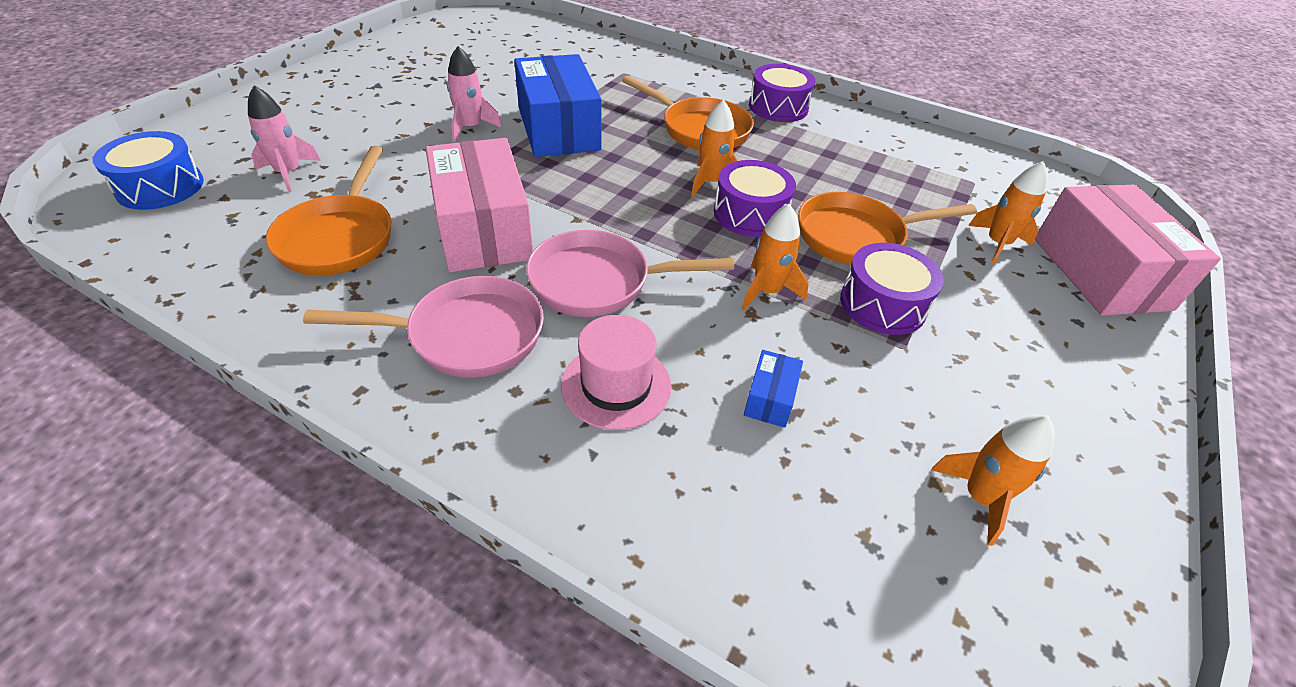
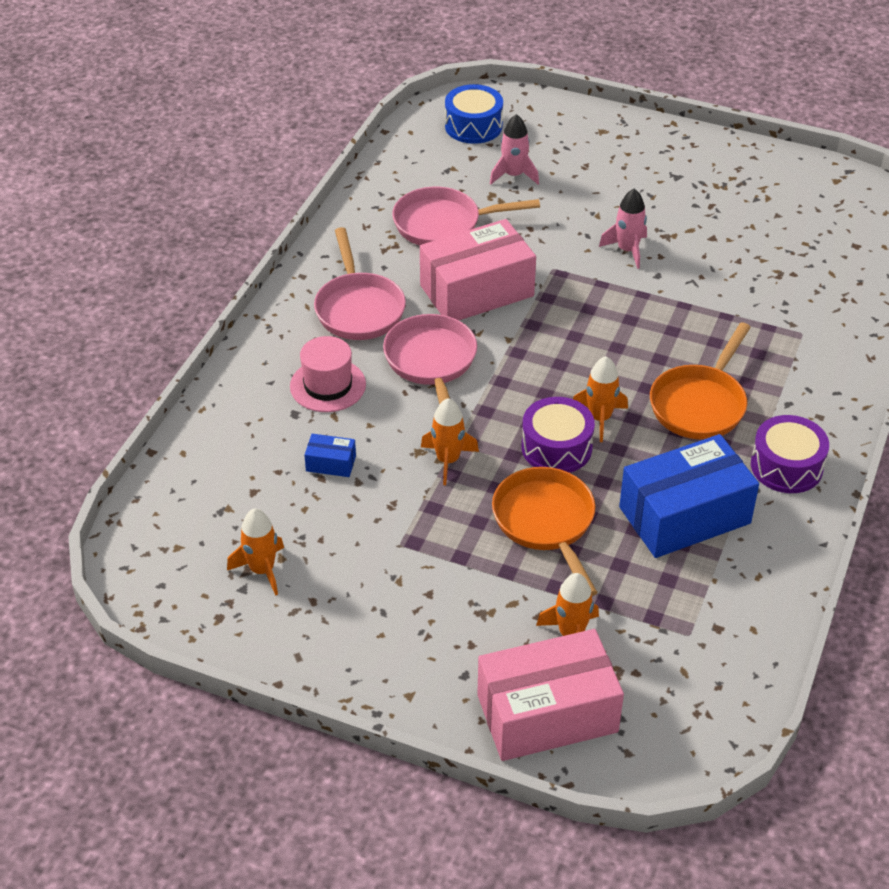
camera: 85 degrees right, 0 degrees up
(339, 238) = (443, 224): orange pan -> pink pan
(559, 129) = (652, 305): blue box -> blue box (684, 515)
(883, 304) = (451, 534): purple drum -> none

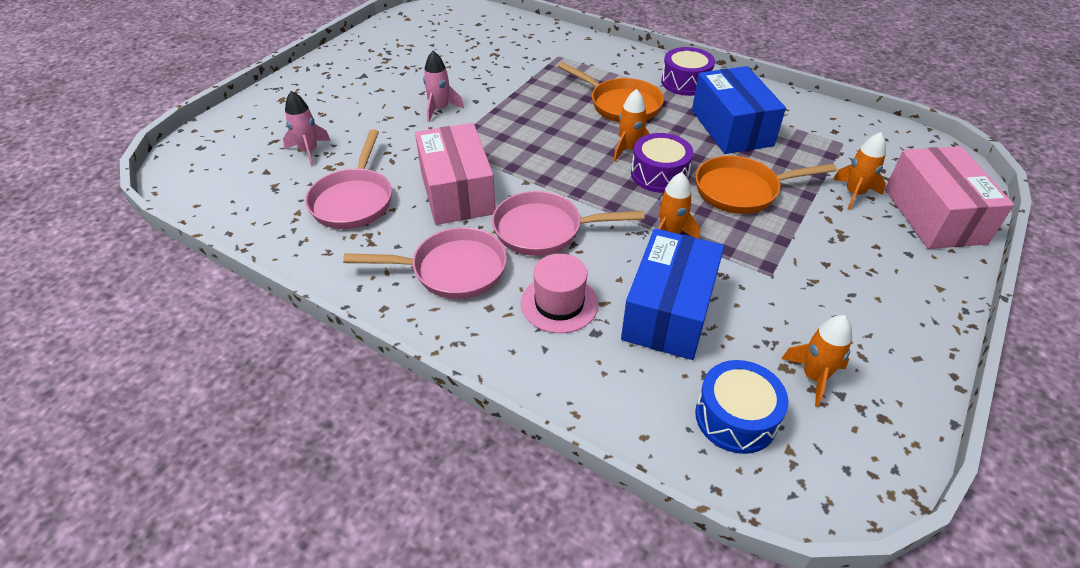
camera: 80 degrees left, 0 degrees up
(331, 463) = (669, 311): blue box -> blue box, size x2.39
(473, 126) = (219, 165): blue drum -> blue drum (736, 417)

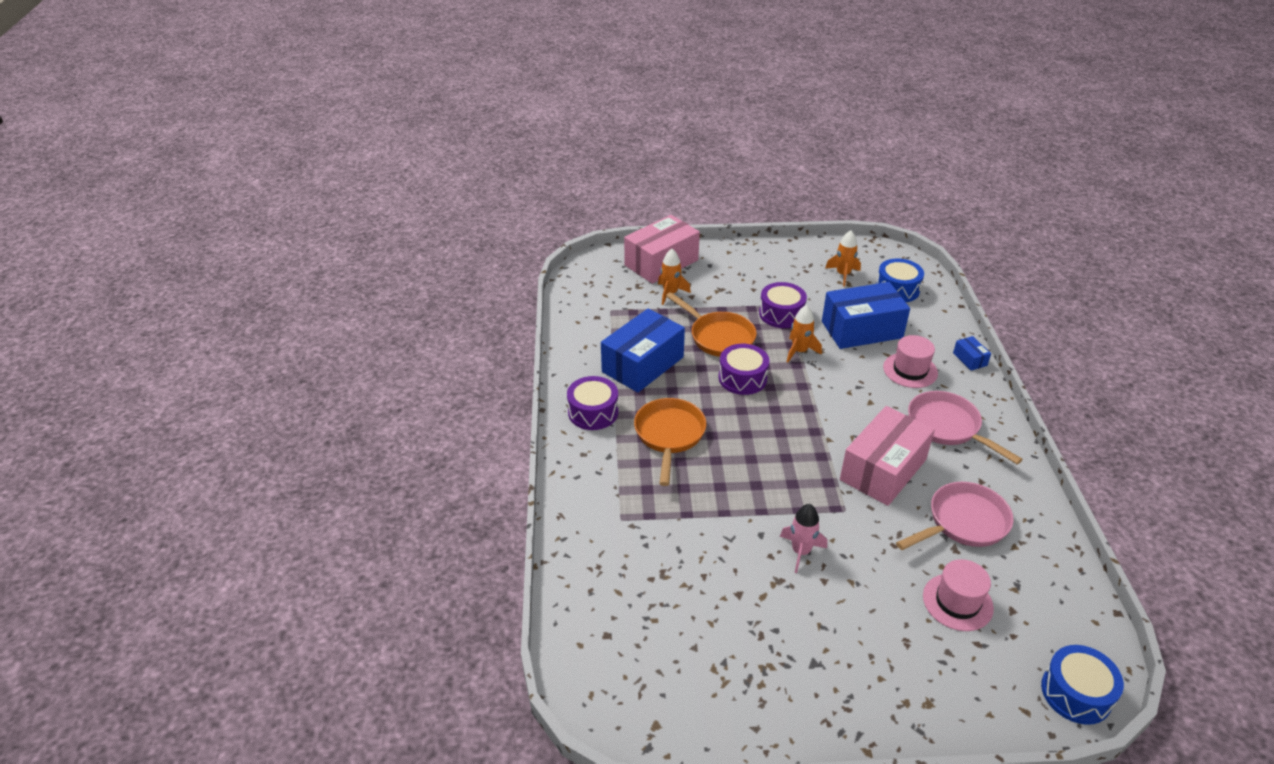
camera: 125 degrees left, 5 degrees down
(188, 157) = (1076, 693): none -> blue drum
(309, 151) = (957, 602): pink rocket -> pink hat
(525, 377) = (969, 359): none -> blue box
(544, 230) = (863, 405): pink pan -> none
(629, 149) = (728, 404): orange rocket -> none
(753, 259) = (781, 314): none -> purple drum

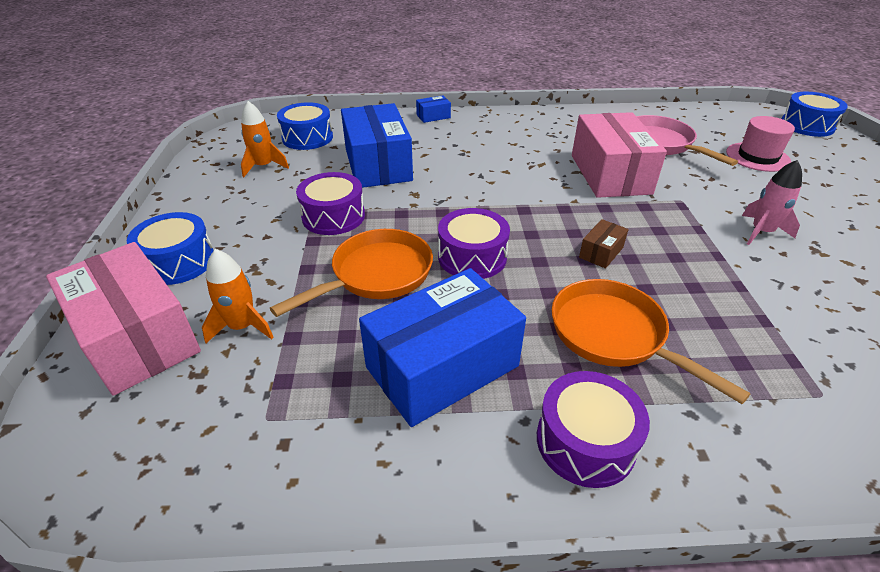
camera: 90 degrees left, 0 degrees up
(642, 364) = (442, 367): blue box -> blue box turned 75 degrees counterclockwise
(669, 435) = (613, 335): orange pan -> orange pan turned 45 degrees clockwise
(723, 262) = (178, 262): none -> blue drum
(756, 444) = (601, 252): none -> brown box
(799, 351) = (415, 208): orange rocket -> none
(883, 470) = (610, 174): pink box -> pink box turned 45 degrees clockwise
(910, 370) = (451, 145): pink hat -> none
(947, 427) = (535, 137): pink pan -> none

